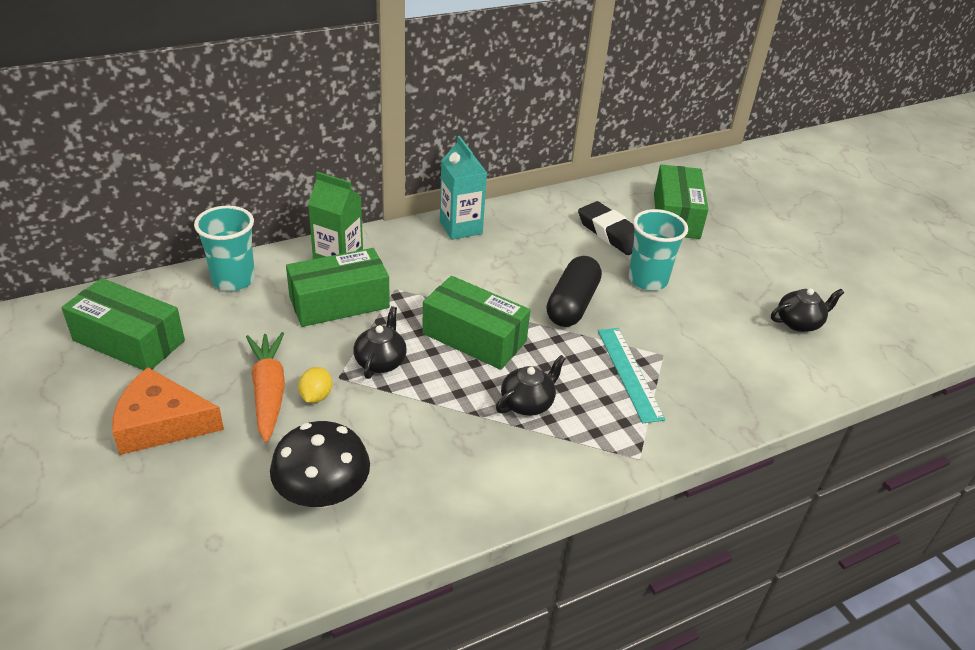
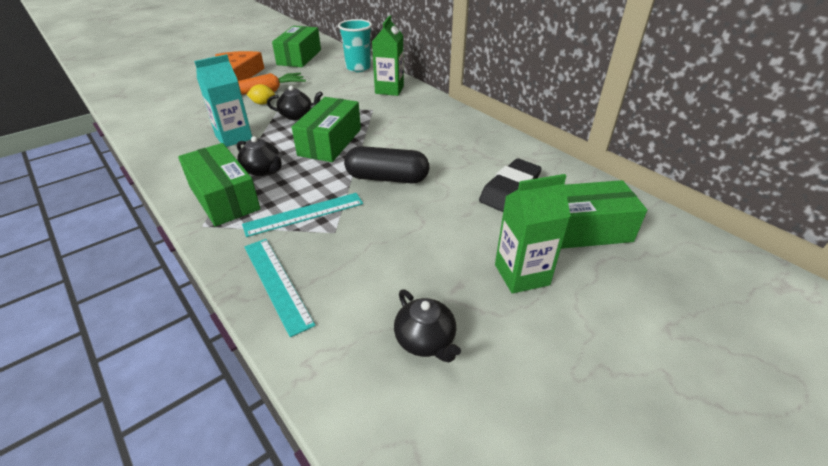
camera: 80 degrees right, 0 degrees up
(323, 493) = (186, 117): black mushroom -> none
(339, 302) = (350, 96): green box -> green box (224, 197)
(460, 227) = (461, 121): turquoise carton -> turquoise carton (234, 137)
(647, 280) = (445, 216): turquoise cup -> none
(729, 260) = (521, 275): none -> green carton
(736, 399) = (277, 283): none -> turquoise ruler

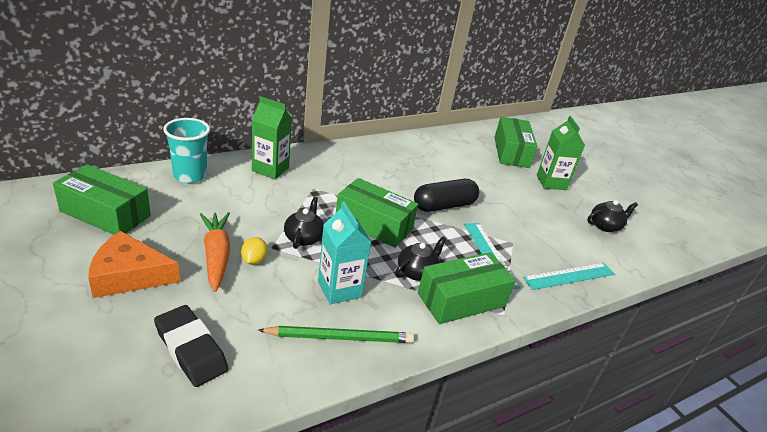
camera: 85 degrees left, 5 degrees down
(178, 144) = (340, 337): none -> green pencil
(387, 178) = (444, 205): black capsule -> black capsule turned 45 degrees clockwise
(509, 189) = (467, 161): black eraser -> black eraser (191, 349)

